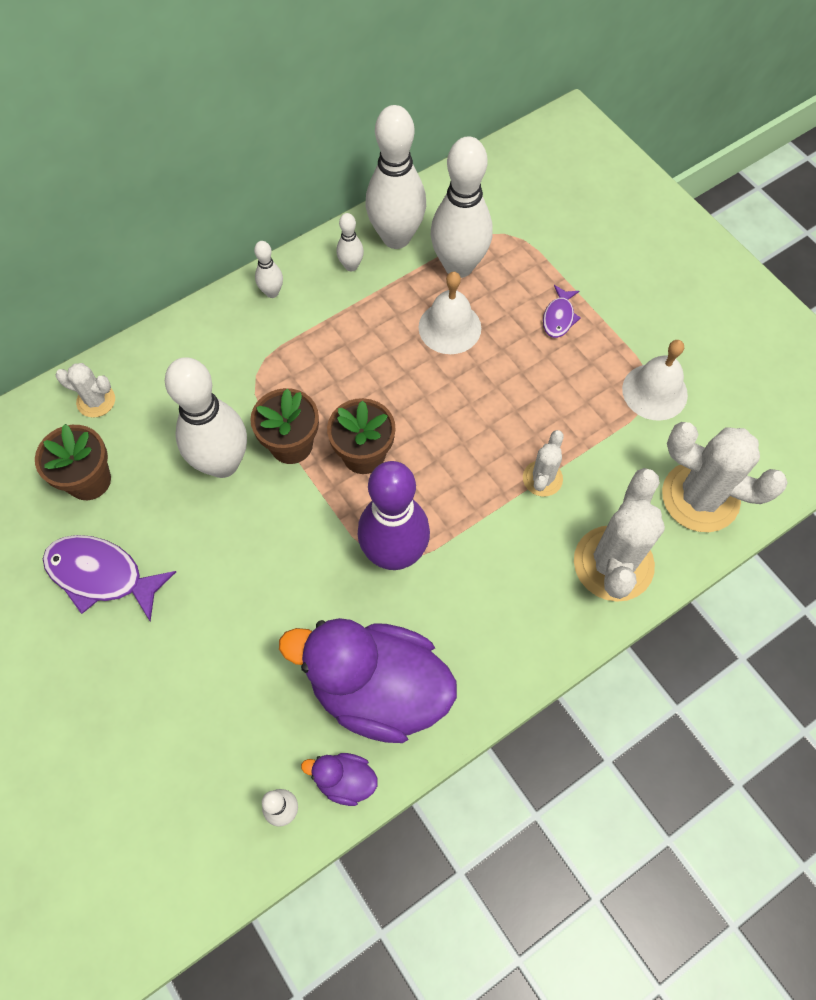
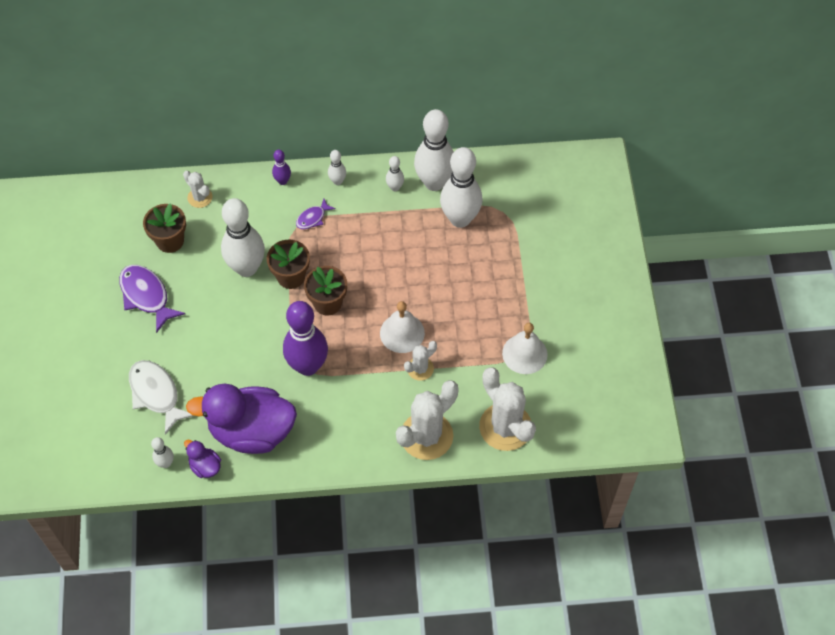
camera: 30 degrees right, 5 degrees down
(198, 326) = (282, 181): none -> purple bowling pin
(204, 712) = (156, 394): none -> white fish
(378, 689) = (251, 431): purple duck -> purple duck turned 45 degrees counterclockwise
(449, 327) = (428, 254): white bell -> white bell (402, 333)
(559, 317) = (499, 280): purple fish -> purple fish (312, 218)

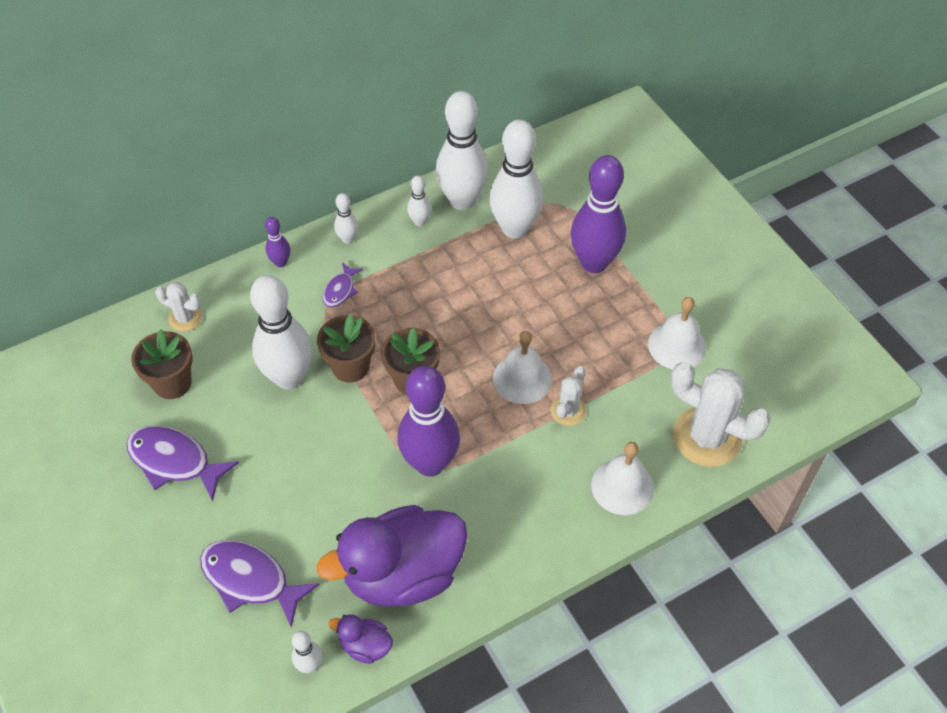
camera: 25 degrees left, 5 degrees down
(156, 394) = (250, 580): white fish -> purple fish
(426, 436) = (622, 486): white cactus -> white bell
(502, 268) = (594, 263): none -> purple bowling pin

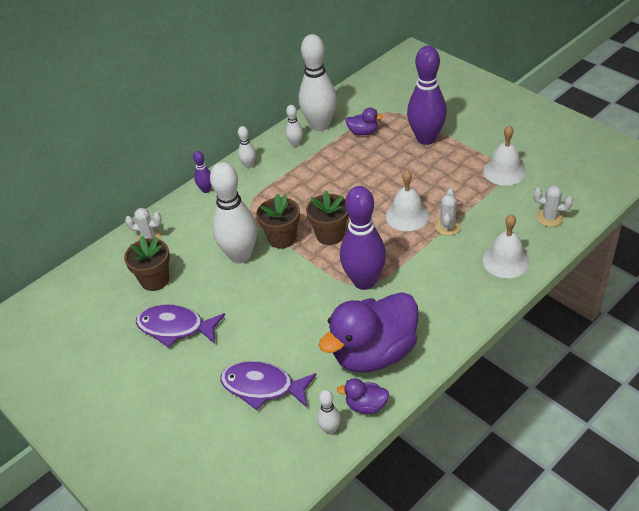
camera: 10 degrees left, 10 degrees down
(340, 290) = (256, 195): purple fish -> none
(514, 228) = (363, 132): white bowling pin -> purple duck
(707, 437) = (549, 218): white cactus -> white cactus, size x0.52

